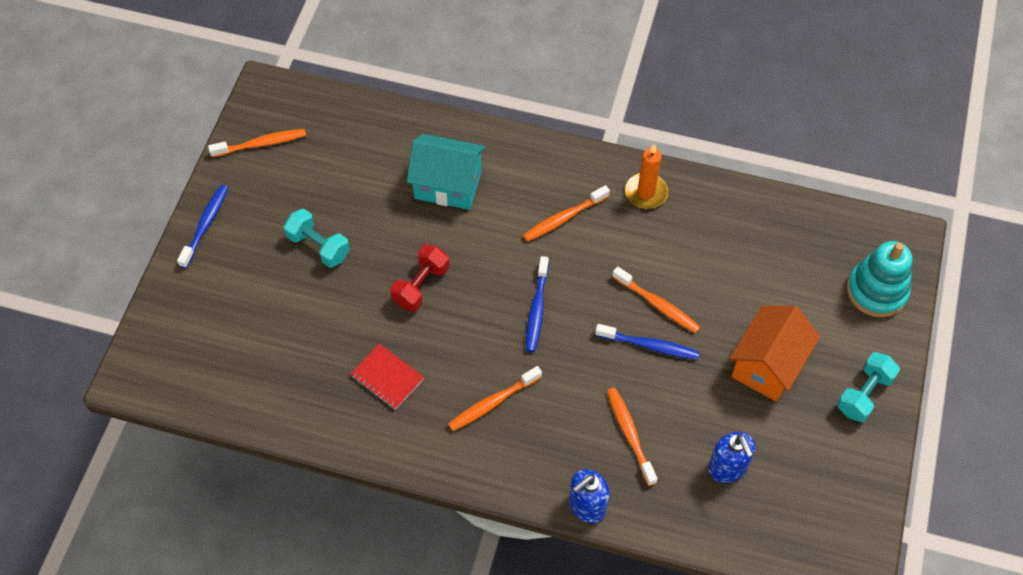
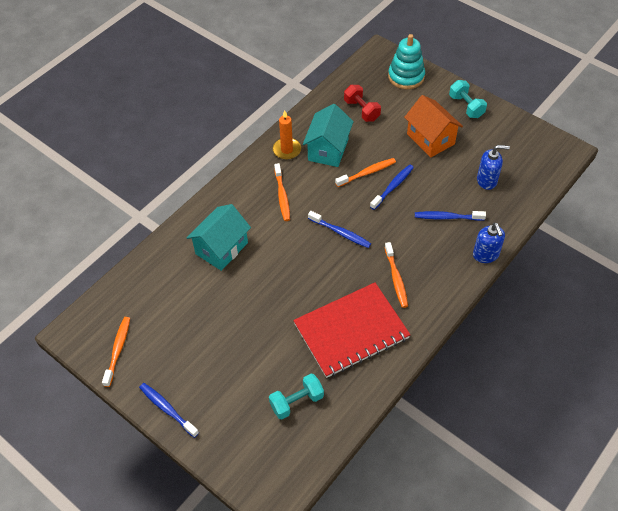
camera: 65 degrees left, 5 degrees down
(318, 246) = (227, 340): turquoise dumbbell -> turquoise dumbbell (296, 401)
(387, 378) = (351, 331): red notebook -> red notebook, size x2.20
(421, 286) = (291, 289): red dumbbell -> red dumbbell (361, 110)
(630, 434) = (447, 217): orange toothbrush -> blue toothbrush
(673, 241) = (328, 150): none -> turquoise house

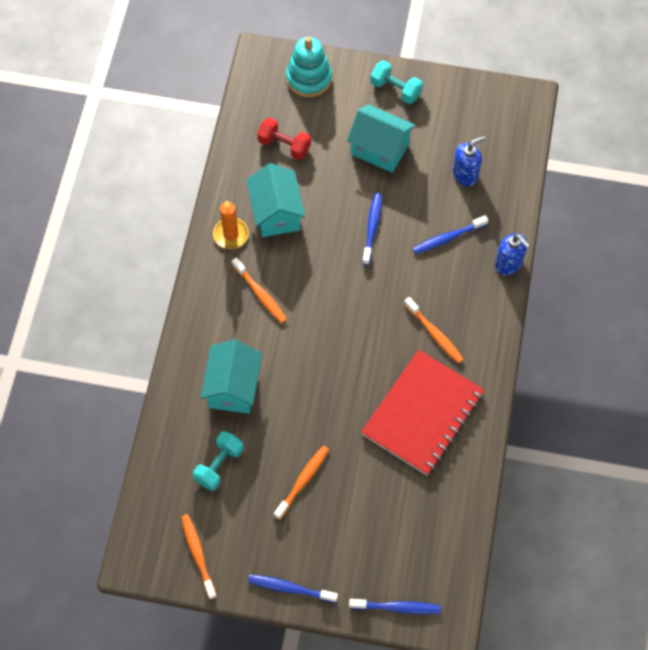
camera: 30 degrees left, 10 degrees up
(296, 401) = (412, 514): turquoise dumbbell -> turquoise dumbbell (219, 465)
(340, 233) = (348, 308): blue toothbrush -> blue toothbrush (397, 607)
(367, 173) = (335, 223): orange toothbrush -> orange toothbrush (303, 481)
(430, 139) = (380, 149): orange house -> turquoise house

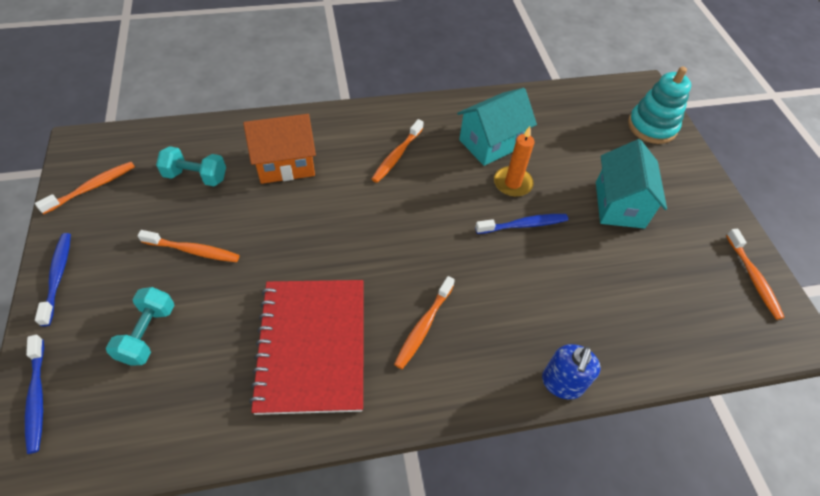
camera: 65 degrees right, 10 degrees down
(231, 234) = (448, 117): orange candle -> orange candle (512, 183)
(233, 387) = (285, 164): turquoise house -> orange house
(284, 145) = (567, 129): red dumbbell -> none
(395, 89) = (698, 198): turquoise dumbbell -> turquoise dumbbell (148, 334)
(423, 414) = (312, 346): red notebook -> red notebook turned 75 degrees clockwise
(448, 238) = (555, 302): blue toothbrush -> none
(465, 174) = (648, 296): blue soap dispenser -> none
(477, 98) = (753, 278): none -> orange toothbrush

